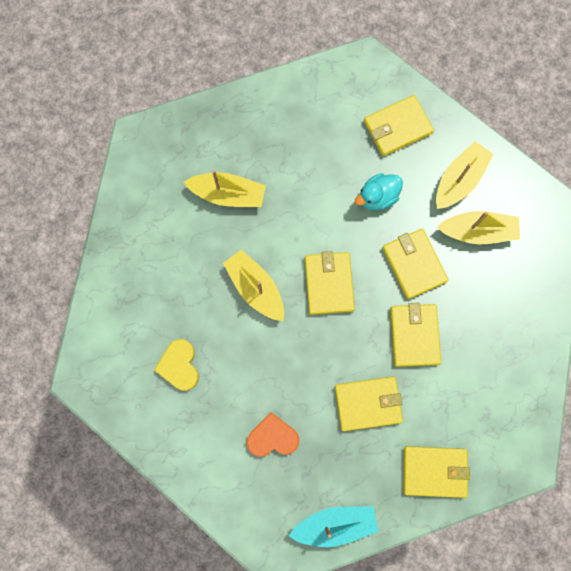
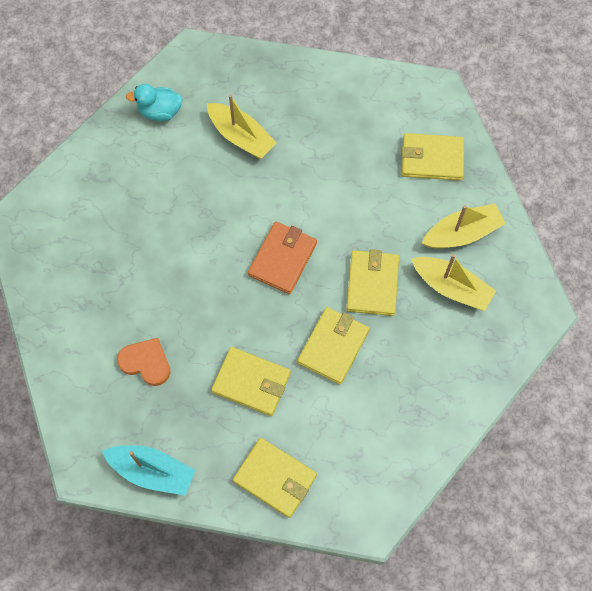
camera: 30 degrees right, 10 degrees down
(179, 365) = (104, 256): yellow heart -> none
(255, 288) = (214, 227): yellow boat -> none
(329, 284) = (282, 259): yellow wallet -> orange wallet
(377, 197) = (375, 208): turquoise duck -> turquoise duck (160, 112)

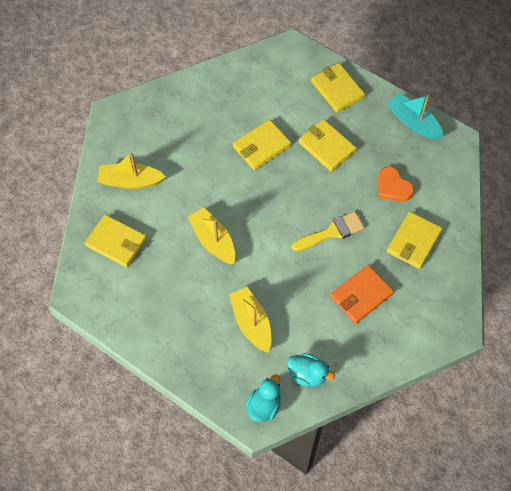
camera: 155 degrees left, 5 degrees down
(190, 67) = (264, 405): none -> turquoise duck
(198, 272) = (332, 232): none -> yellow brush
(282, 259) = (266, 216): orange wallet -> orange wallet (361, 295)
(372, 284) = (213, 174): yellow wallet -> yellow wallet (413, 242)
(451, 287) = (161, 150): yellow boat -> yellow boat (213, 241)

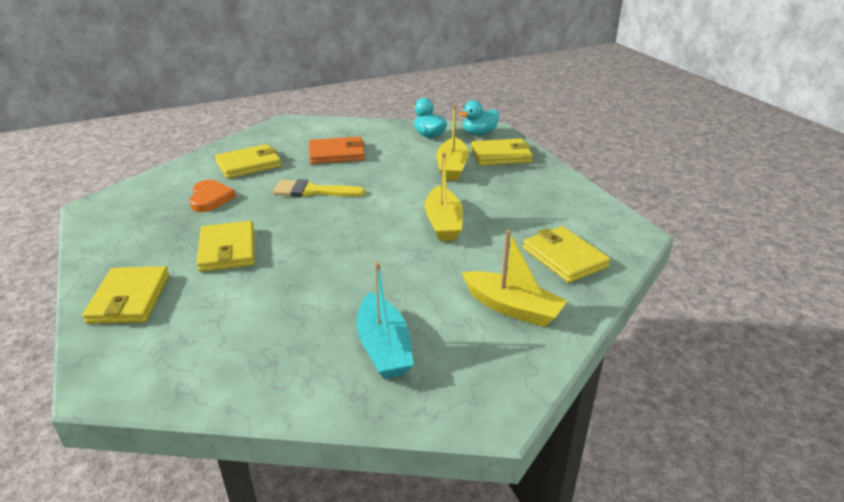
camera: 150 degrees left, 30 degrees down
(261, 146) = (302, 278): yellow wallet -> yellow wallet (501, 155)
(413, 122) = (105, 235): turquoise boat -> turquoise boat (383, 347)

